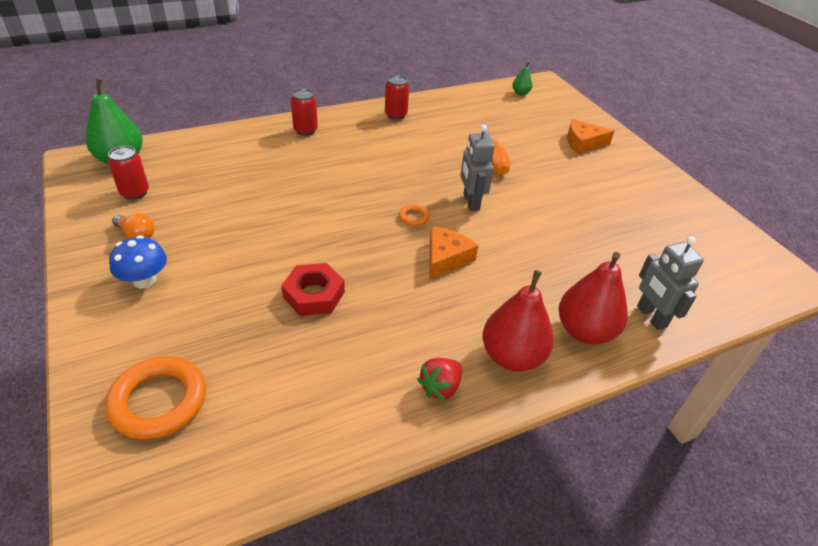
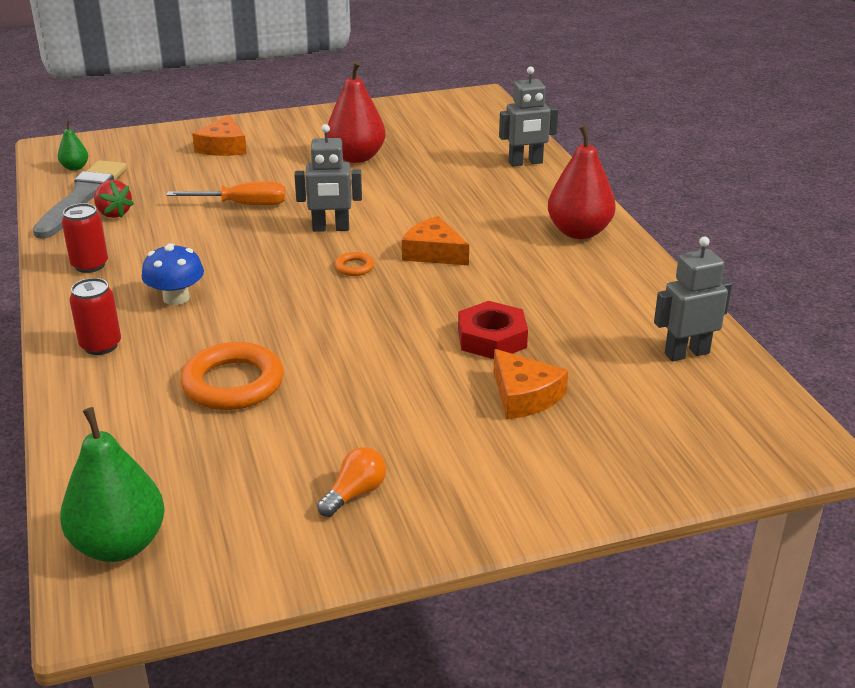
camera: 80 degrees left, 10 degrees down
(135, 193) = (237, 511): red can -> none
(144, 280) = (459, 472): blue mushroom -> blue mushroom (176, 298)
(159, 401) = (661, 436): orange ring -> orange ring (233, 383)
(231, 314) = (524, 396): none -> orange cheese
(287, 433) = (686, 353): none -> grey robot
(440, 387) = (620, 270): red strawberry -> red strawberry (113, 213)
(481, 101) = (82, 197): none -> grey brush
(584, 331) = (545, 194): red pear -> red pear (356, 157)

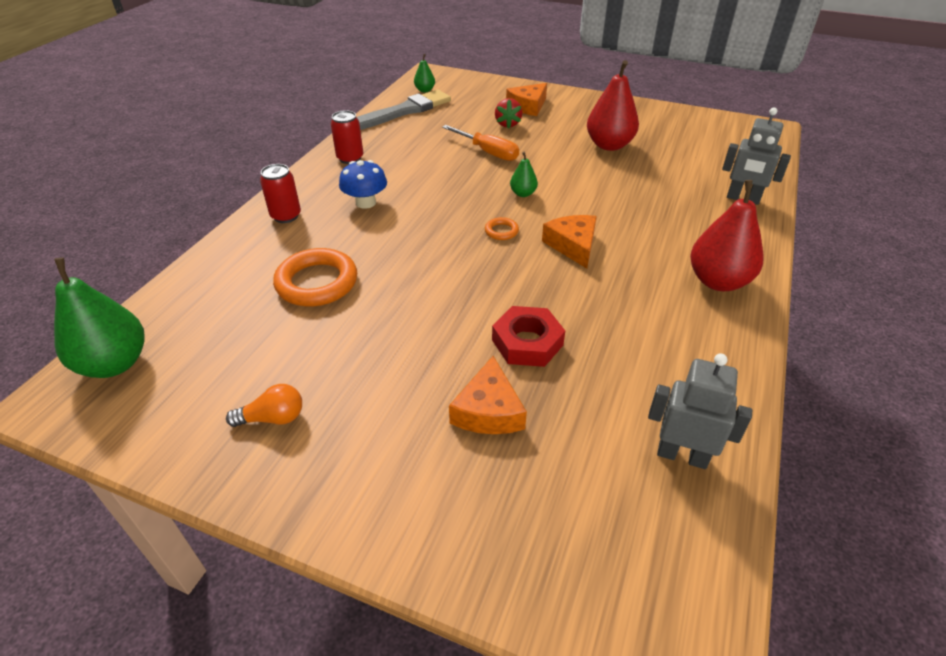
camera: 40 degrees right, 10 degrees up
(113, 213) = (406, 129): red strawberry -> red strawberry (507, 124)
(330, 228) = (523, 193): grey robot -> green pear

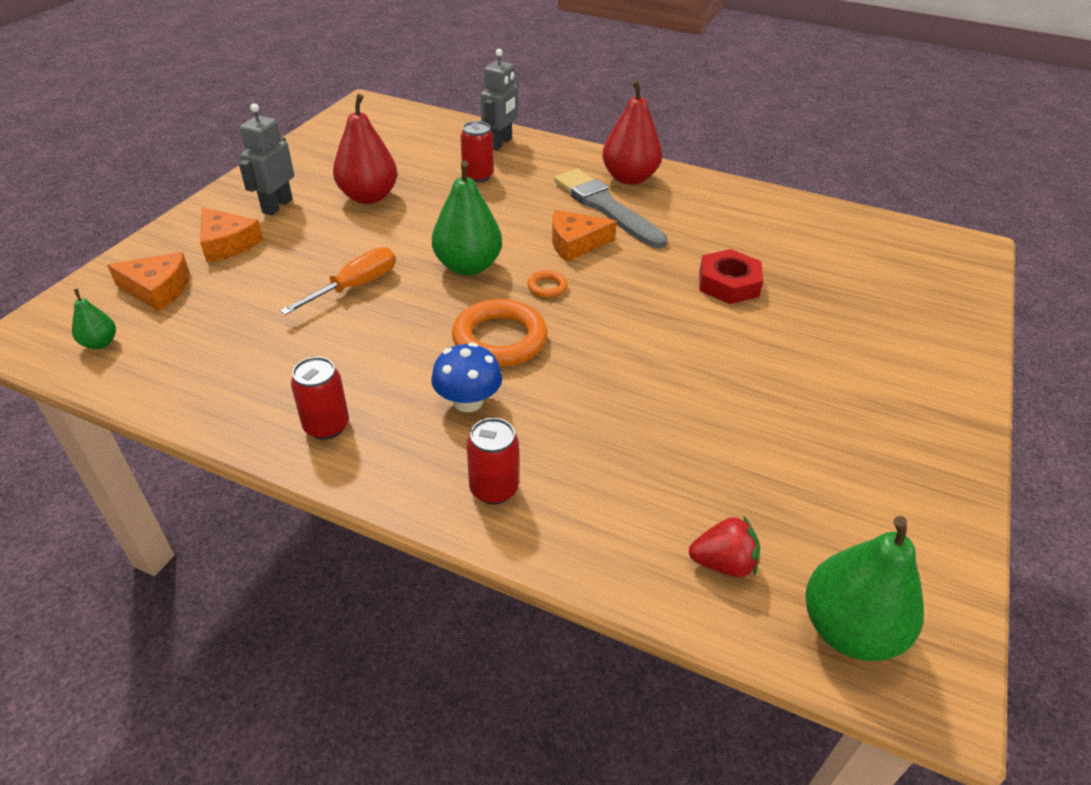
camera: 90 degrees left, 0 degrees up
(273, 418) = (878, 451): orange light bulb -> none
(317, 283) = (654, 437): orange ring -> orange ring (500, 339)
(403, 111) = (175, 368): grey brush -> grey brush (606, 207)
(488, 410) = (818, 310): orange cheese -> orange cheese (158, 289)
(507, 124) = (276, 265): red strawberry -> red strawberry (723, 563)
(523, 193) = (468, 266): green pear -> green pear, size x2.04
(669, 190) = (478, 176): none -> red can
(682, 455) = (829, 226): grey robot -> grey robot (277, 206)

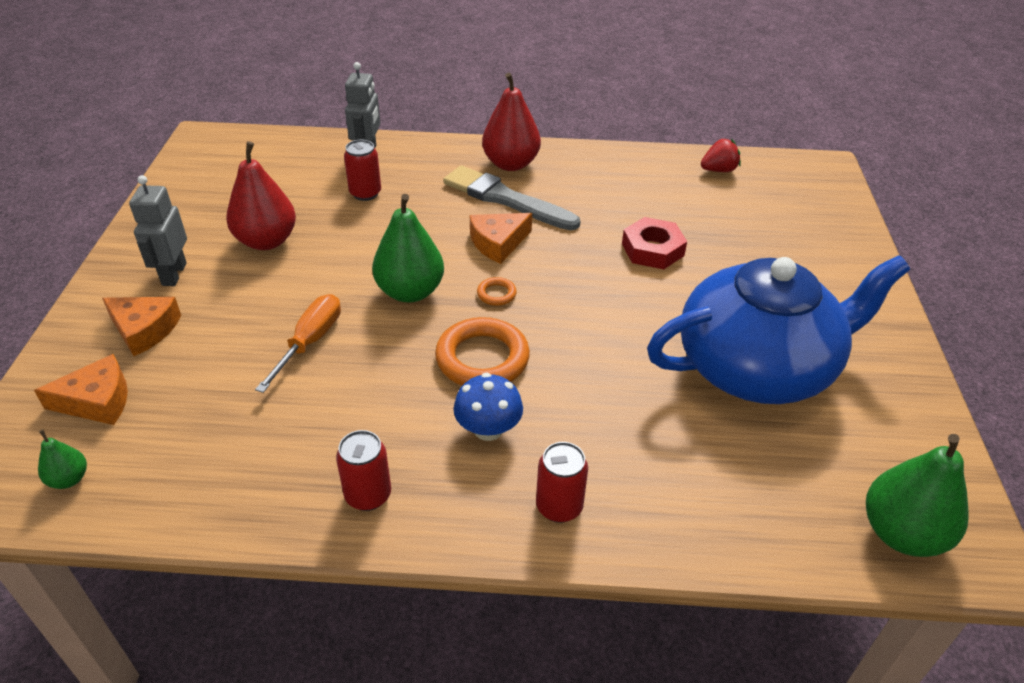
camera: 20 degrees left, 0 degrees up
(723, 563) = (782, 510): red strawberry -> red strawberry (718, 170)
(777, 419) = (757, 367): none -> blue teapot

